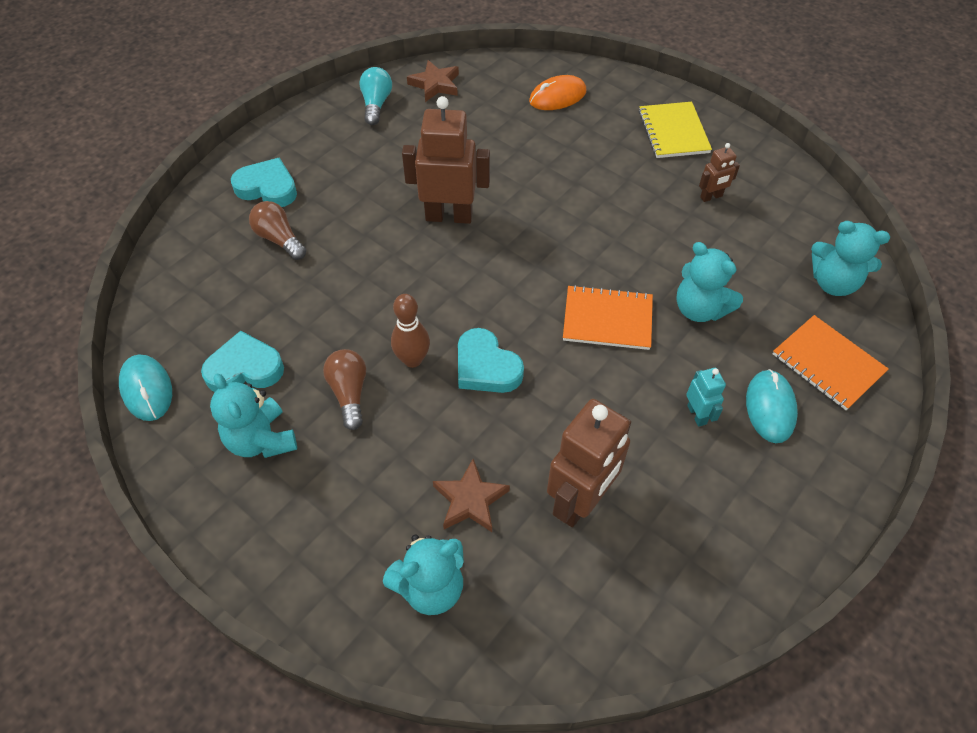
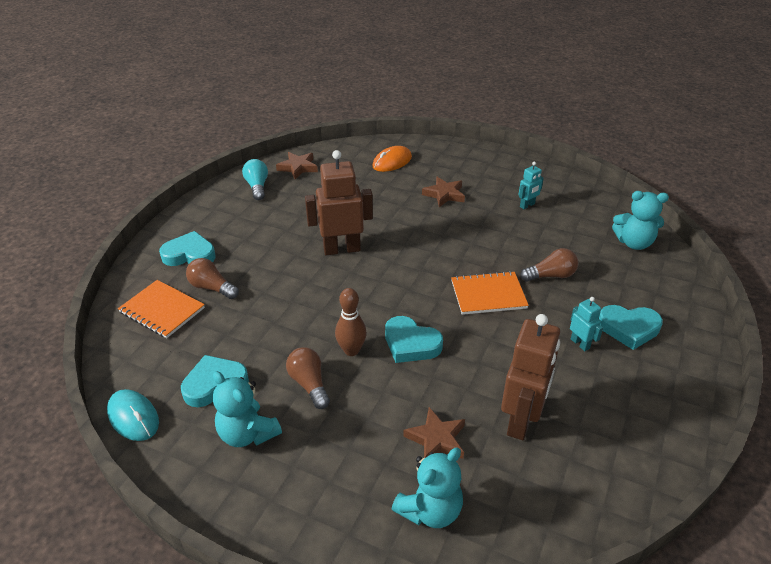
camera: 15 degrees left, 15 degrees down
(607, 159) = (444, 194): none -> brown star
(673, 132) = (483, 170): yellow notebook -> none
(699, 309) = (551, 275): turquoise teddy bear -> brown light bulb
(711, 197) = (527, 205): brown robot -> turquoise robot
(770, 408) = (629, 328): turquoise mouse -> turquoise heart
(827, 363) = (654, 293): orange notebook -> orange notebook (162, 310)

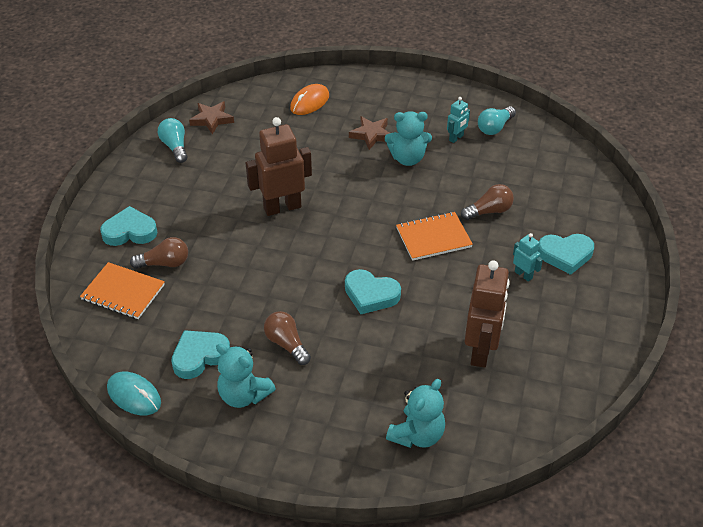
camera: 10 degrees left, 5 degrees up
(212, 288) = (164, 263): brown light bulb -> brown light bulb turned 150 degrees clockwise
(351, 350) = (317, 308): brown bowling pin -> none
(436, 439) = (411, 377): brown star -> none
(567, 200) = (495, 127): none -> turquoise light bulb
(634, 243) = (563, 168): turquoise teddy bear -> turquoise teddy bear (407, 158)

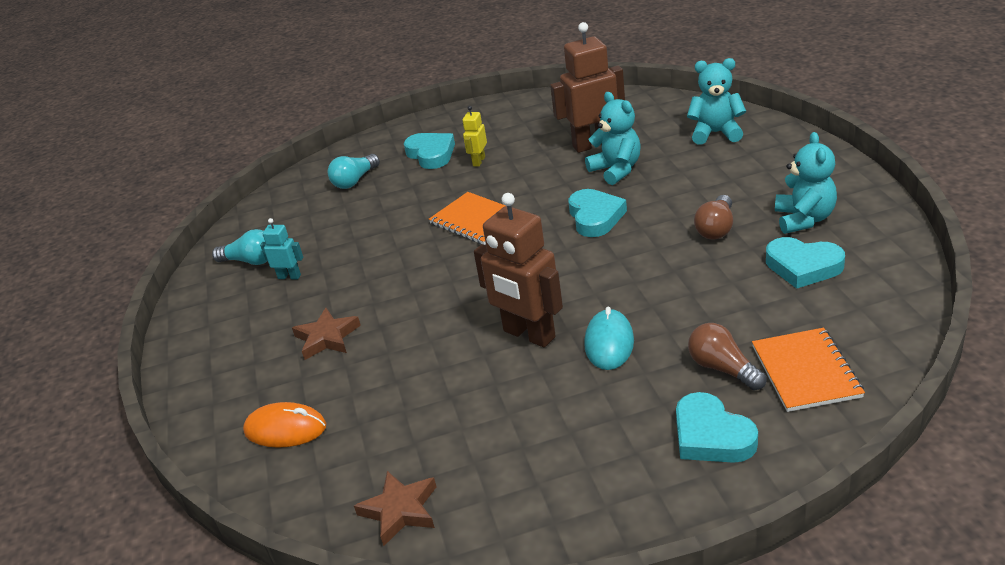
camera: 115 degrees left, 10 degrees down
(134, 395) = (904, 275): turquoise mouse -> turquoise mouse (609, 343)
(175, 147) = (500, 510): turquoise light bulb -> turquoise light bulb (355, 181)
(407, 158) = (355, 291): turquoise teddy bear -> turquoise teddy bear (616, 170)
(489, 211) = (404, 209): brown light bulb -> none
(523, 275) = (478, 161): turquoise robot -> yellow robot

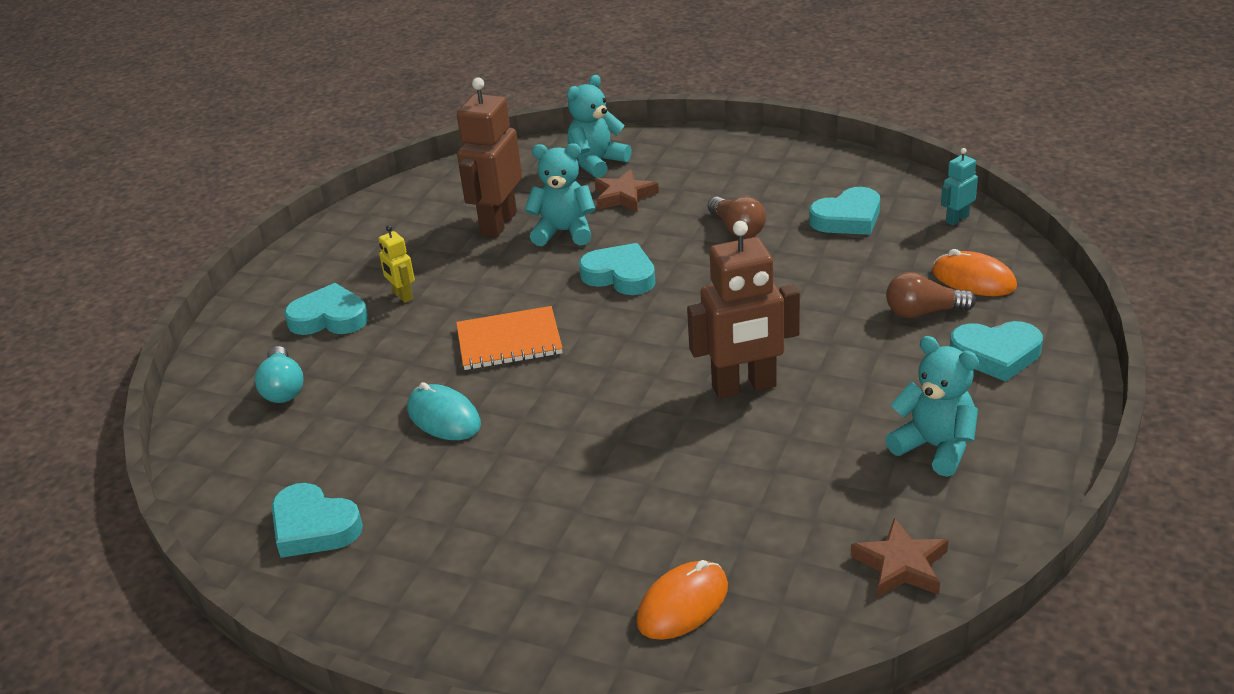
camera: 55 degrees left, 0 degrees up
(250, 261) = (314, 527): turquoise light bulb -> turquoise heart
(289, 276) = (399, 506): turquoise robot -> turquoise robot (957, 219)
(327, 338) = (563, 518): brown star -> brown star (624, 196)
(609, 343) = (816, 350): turquoise mouse -> turquoise mouse (444, 417)
(804, 219) = (788, 188): turquoise teddy bear -> turquoise teddy bear (935, 447)
(806, 371) = (973, 279): orange notebook -> orange mouse

